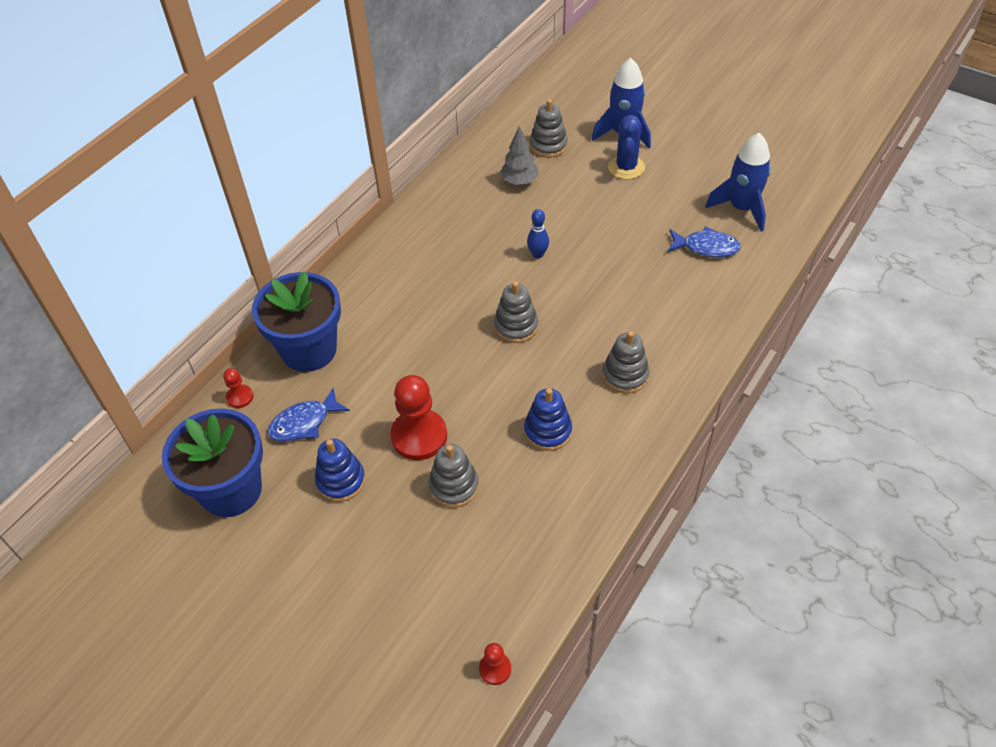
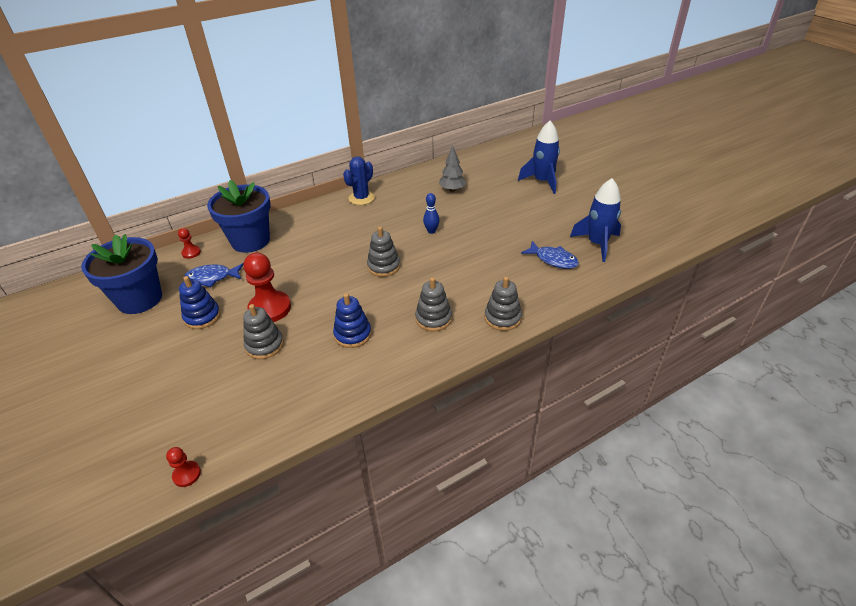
camera: 25 degrees right, 10 degrees down
(548, 145) = (486, 176): grey stacking toy -> grey stacking toy (502, 318)
(626, 167) = (529, 200): blue cactus -> blue cactus (361, 198)

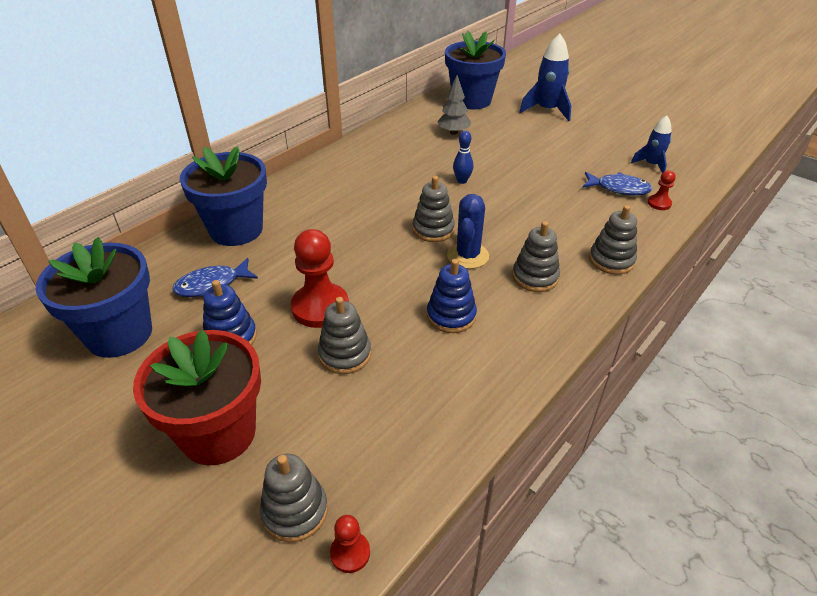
camera: 20 degrees left, 0 degrees up
(158, 378) = (218, 433): none -> red flower pot
(171, 439) = (295, 511): none -> grey stacking toy
(191, 253) = (159, 259): red pawn -> red pawn (659, 203)
(361, 198) = (350, 157): blue cactus -> blue cactus (467, 256)
(485, 164) = (471, 100): none -> blue flower pot
(597, 244) = (651, 165): blue rocket -> blue rocket, size x0.62

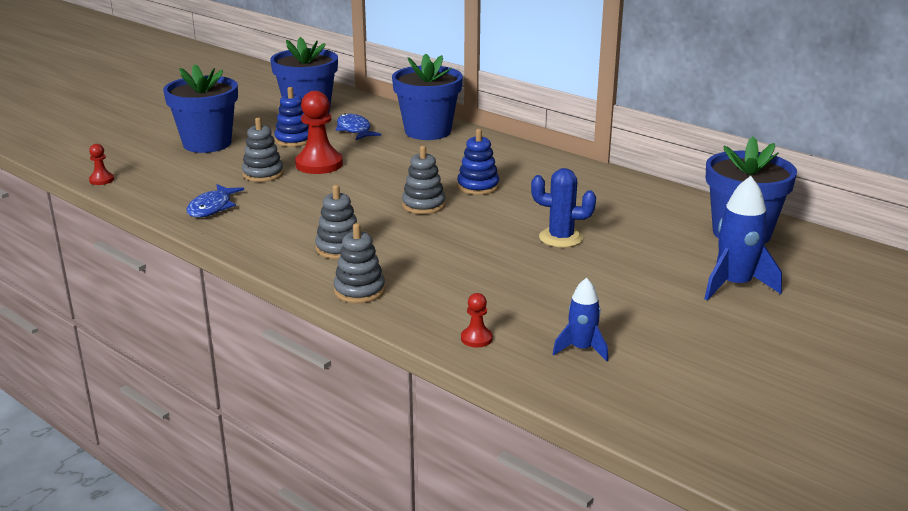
camera: 90 degrees right, 15 degrees down
(218, 433) = (207, 144): red flower pot -> blue flower pot
(295, 511) = (138, 166): grey stacking toy -> none
(451, 316) = (294, 210): blue stacking toy -> blue stacking toy (478, 186)
(453, 132) = (638, 219): grey tree -> none
(462, 181) = (519, 221): blue bowling pin -> none
(467, 256) = (378, 219): blue cactus -> blue cactus (561, 238)
(618, 188) = (512, 314): blue fish -> blue fish (212, 207)

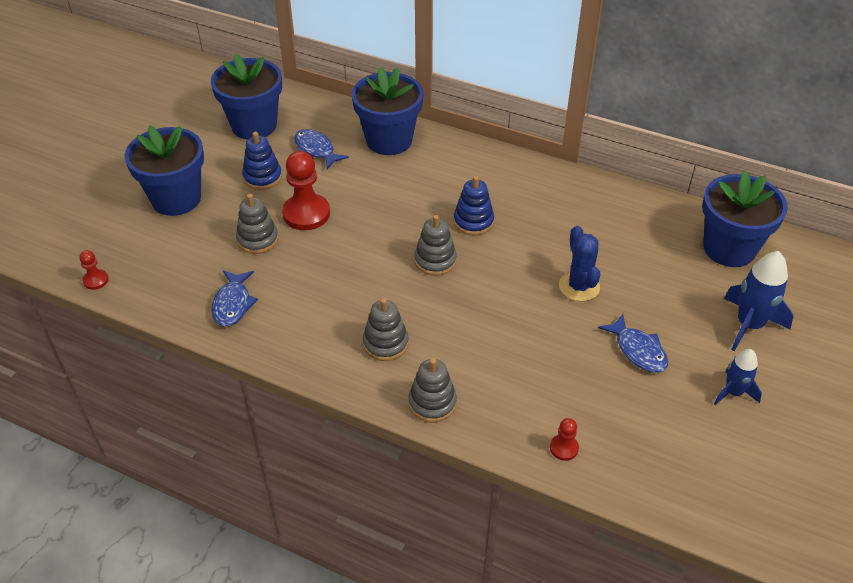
camera: 15 degrees left, 20 degrees up
(561, 238) = (579, 286): blue cactus -> blue cactus turned 75 degrees clockwise
(581, 349) = (657, 442): blue rocket -> blue rocket (733, 392)
(598, 286) = (638, 350): none -> blue fish

